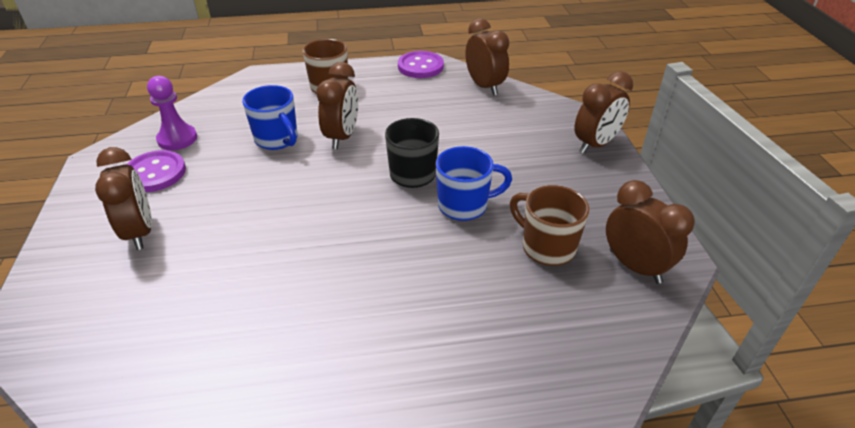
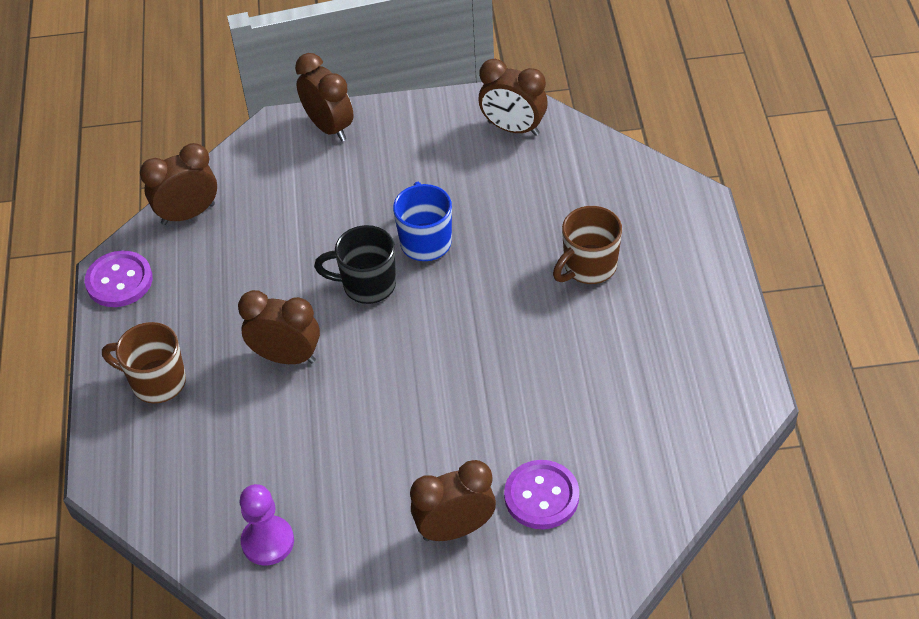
camera: 85 degrees left, 10 degrees up
(155, 173) = (344, 546): purple button -> purple button (541, 496)
(277, 139) = (283, 425): blue mug -> none
(546, 247) = (488, 184): brown mug -> brown mug (589, 267)
(634, 266) = (513, 128): brown clock -> brown clock turned 120 degrees counterclockwise

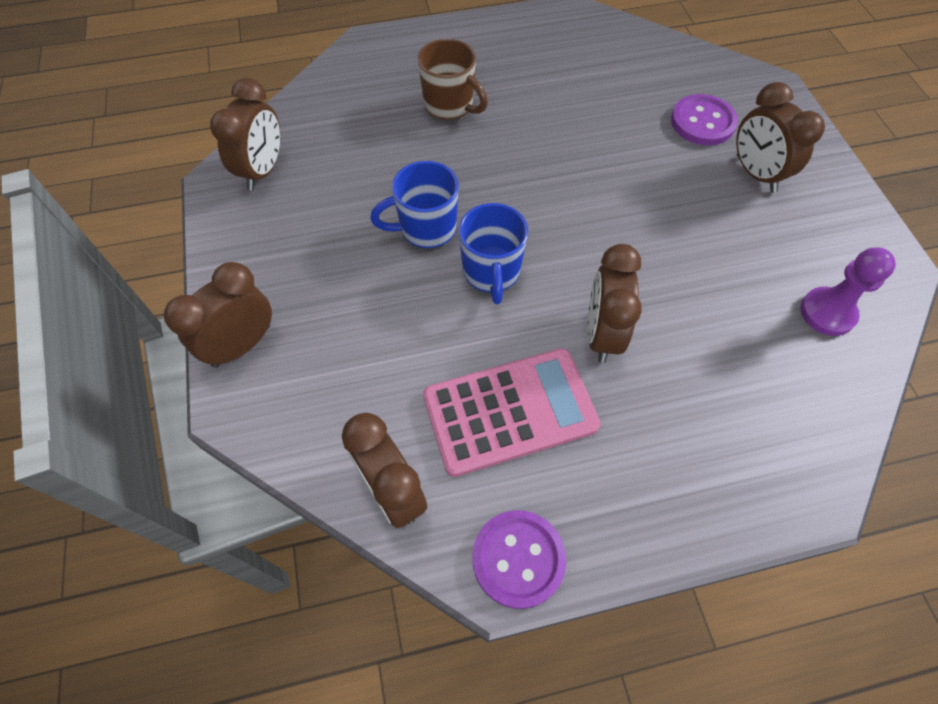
camera: 100 degrees left, 10 degrees up
(157, 382) = (669, 467): brown mug -> none
(231, 286) = (510, 411): none -> pink calculator
(367, 285) = (491, 272): black mug -> blue mug

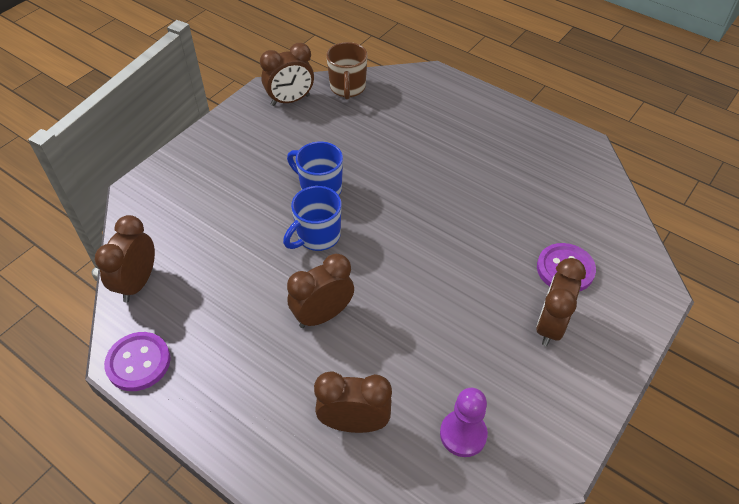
camera: 50 degrees right, 10 degrees down
(242, 345) = (173, 169): brown clock -> brown clock (354, 423)
(450, 106) = (425, 140): brown mug -> brown mug (347, 88)
(510, 411) = (228, 303): pink calculator -> none

